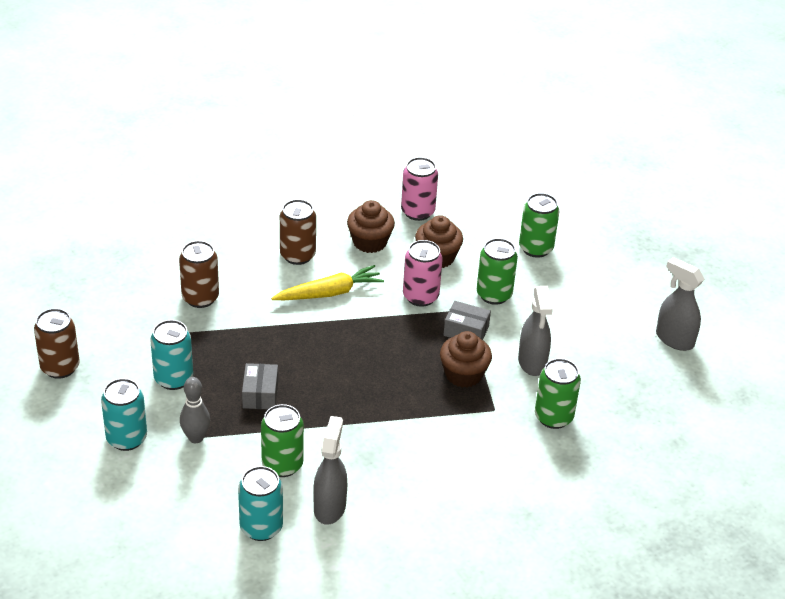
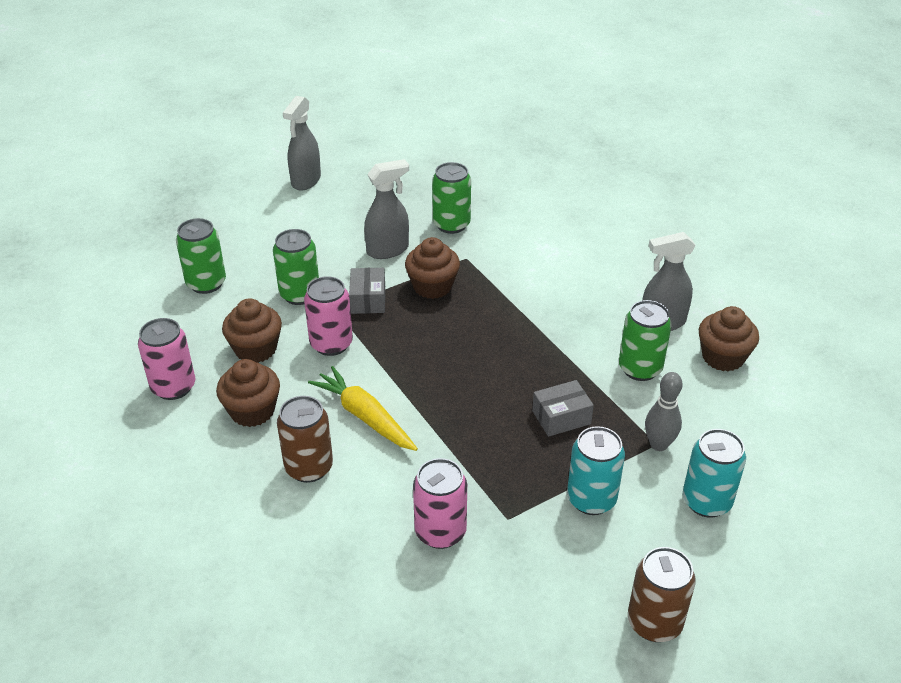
camera: 110 degrees left, 0 degrees up
(200, 298) = (440, 532): brown can -> pink can
(261, 527) = (723, 357): turquoise can -> brown cupcake

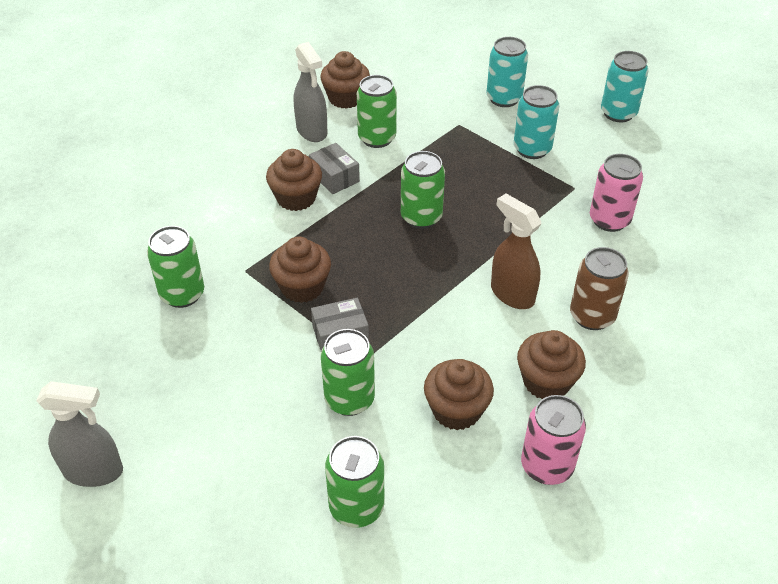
camera: 105 degrees left, 5 degrees up
(331, 344) = (423, 346): pink can -> none
(365, 416) = (512, 294): yellow carrot -> brown spray bottle
(388, 250) = (244, 339): grey spray bottle -> none
(498, 377) = (421, 217): none -> green can
(553, 298) = (296, 198): none -> brown cupcake
(561, 417) = (454, 174): grey box -> grey box (334, 177)
(654, 622) = (618, 113): brown can -> turquoise can
(659, 444) = (459, 122): grey bowling pin -> none

